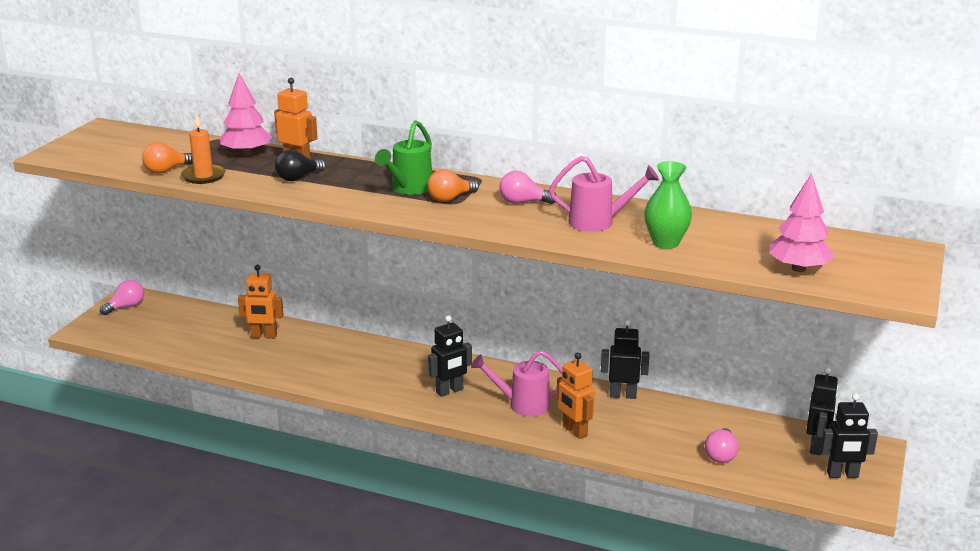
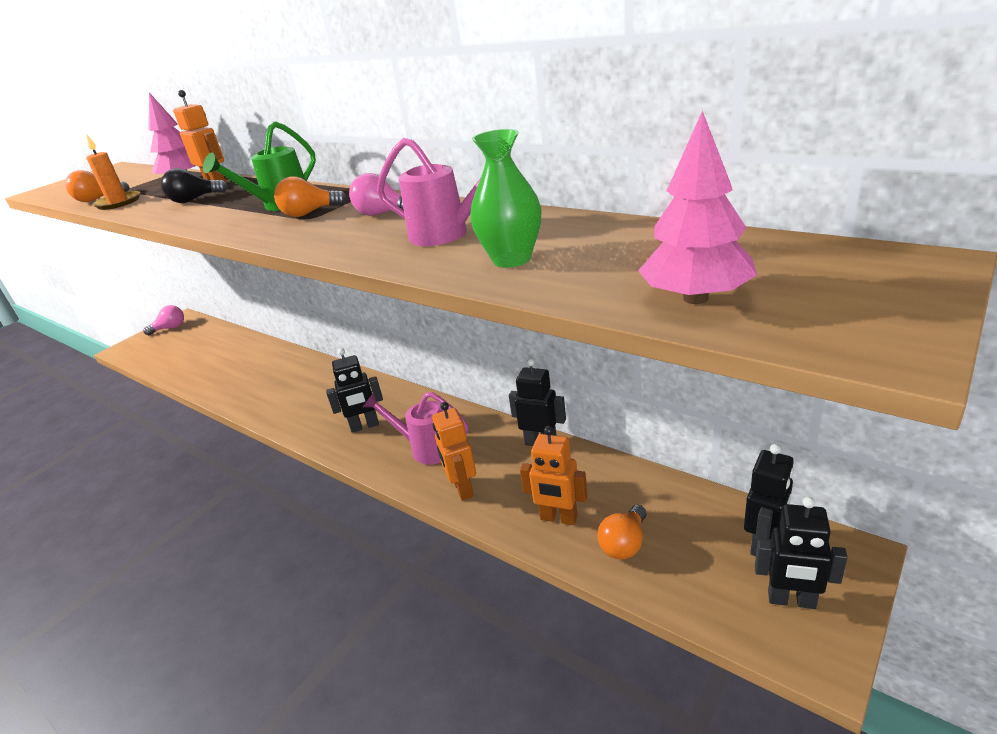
camera: 20 degrees right, 5 degrees up
(264, 336) = (248, 358): orange robot -> orange robot (558, 518)
(721, 455) = (624, 544): pink light bulb -> orange light bulb

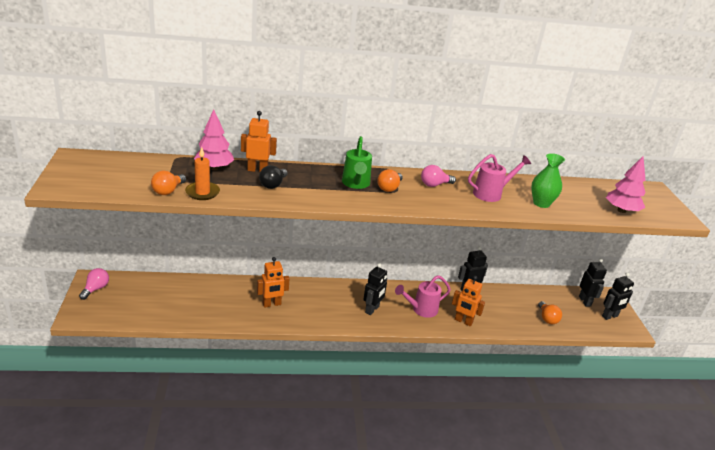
camera: 50 degrees left, 0 degrees up
(558, 518) = (515, 318): orange robot -> orange robot (271, 304)

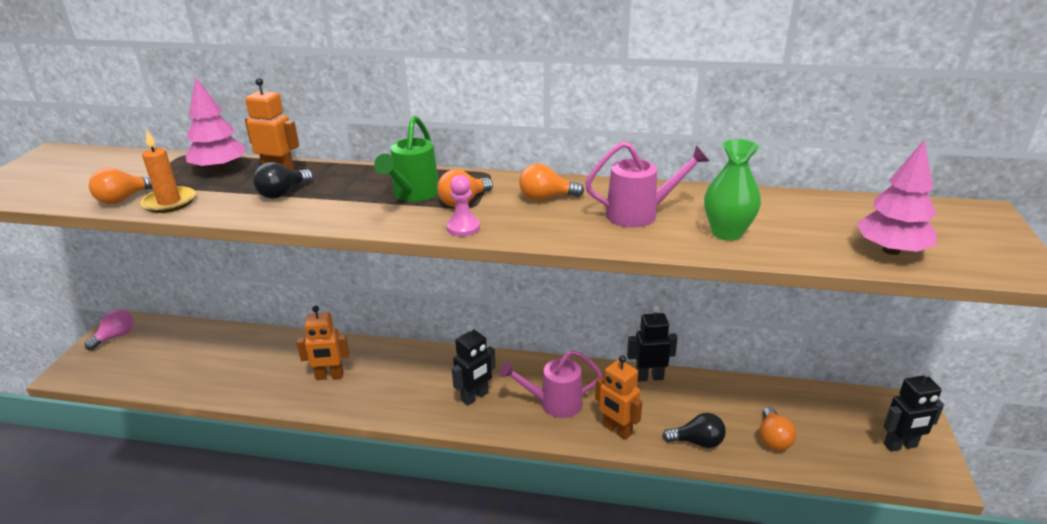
camera: 20 degrees right, 0 degrees up
(401, 204) = (463, 228): none -> pink pawn
(434, 185) = (546, 198): pink light bulb -> orange light bulb
(509, 324) = (697, 442): none -> black light bulb
(585, 301) = (858, 413): black robot -> none

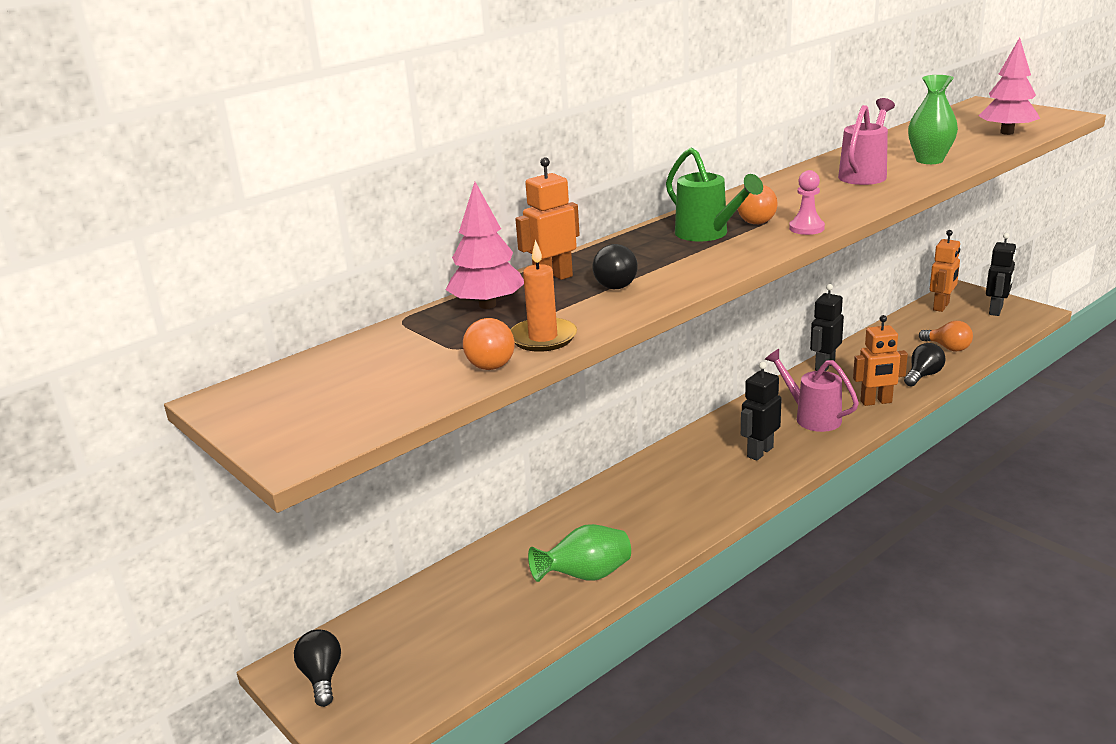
camera: 50 degrees left, 5 degrees down
(115, 337) = (322, 677): pink light bulb -> black light bulb
(259, 384) = (585, 576): none -> green vase
(329, 376) = (627, 525): orange robot -> orange robot (941, 306)
(475, 397) = (759, 452): black robot -> black robot turned 135 degrees counterclockwise
(546, 198) = (791, 194): orange light bulb -> none
(554, 403) = (812, 417): pink watering can -> pink watering can turned 105 degrees clockwise

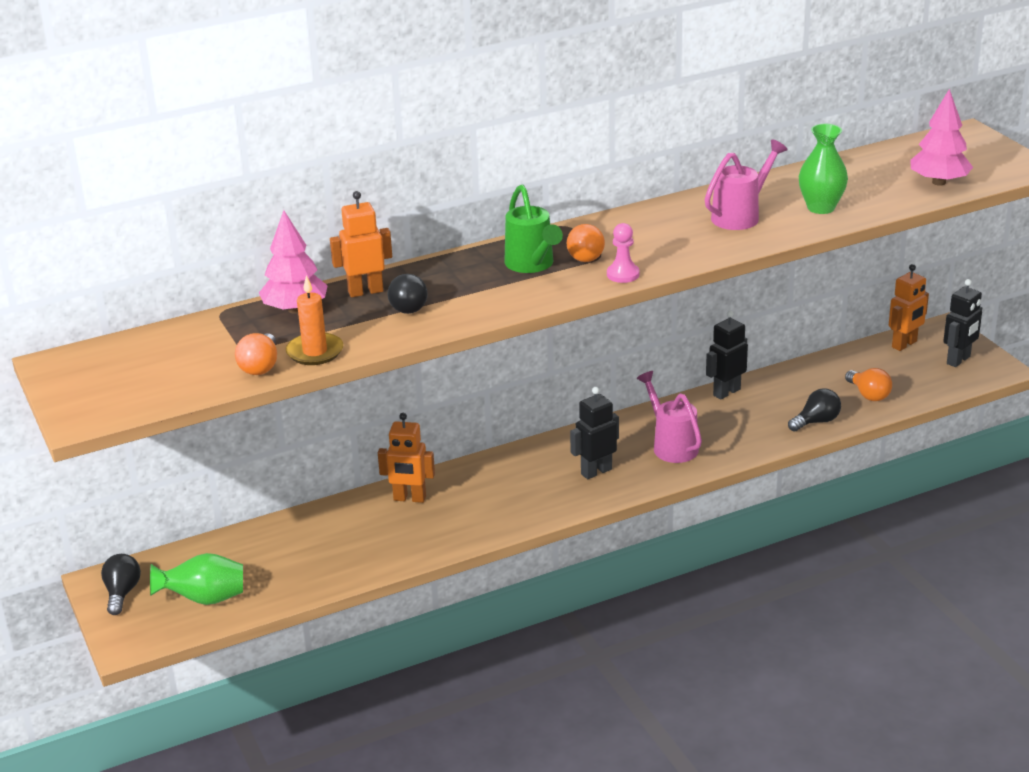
camera: 15 degrees right, 5 degrees up
(585, 576) = (369, 555): green vase -> green vase (204, 599)
(876, 402) = (746, 441): orange robot -> orange robot (409, 498)

